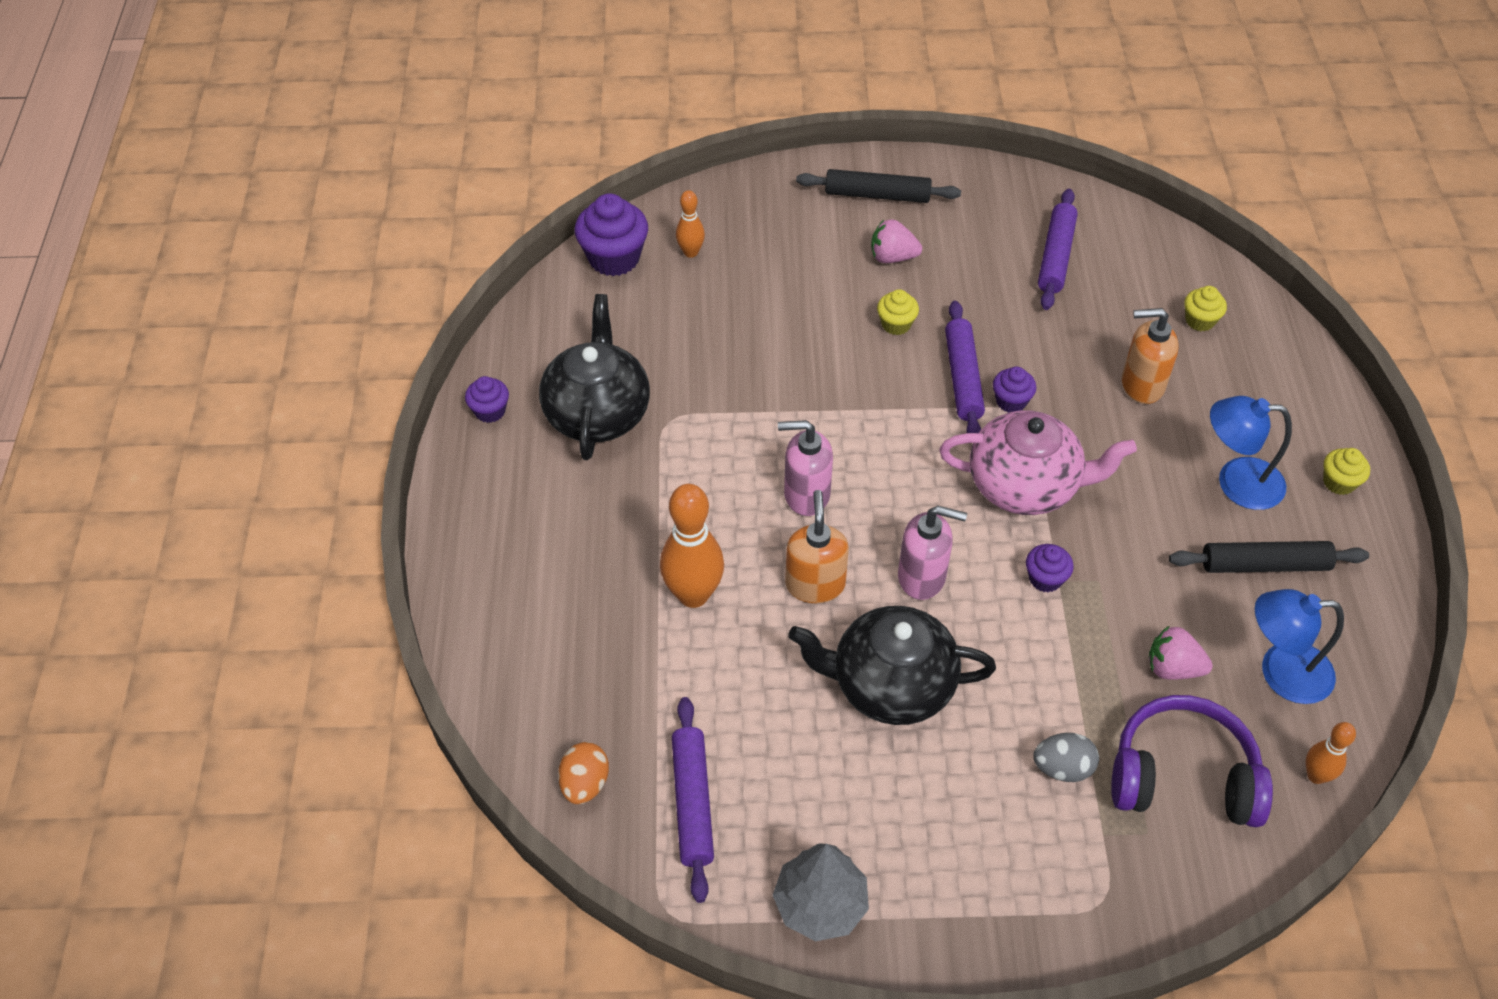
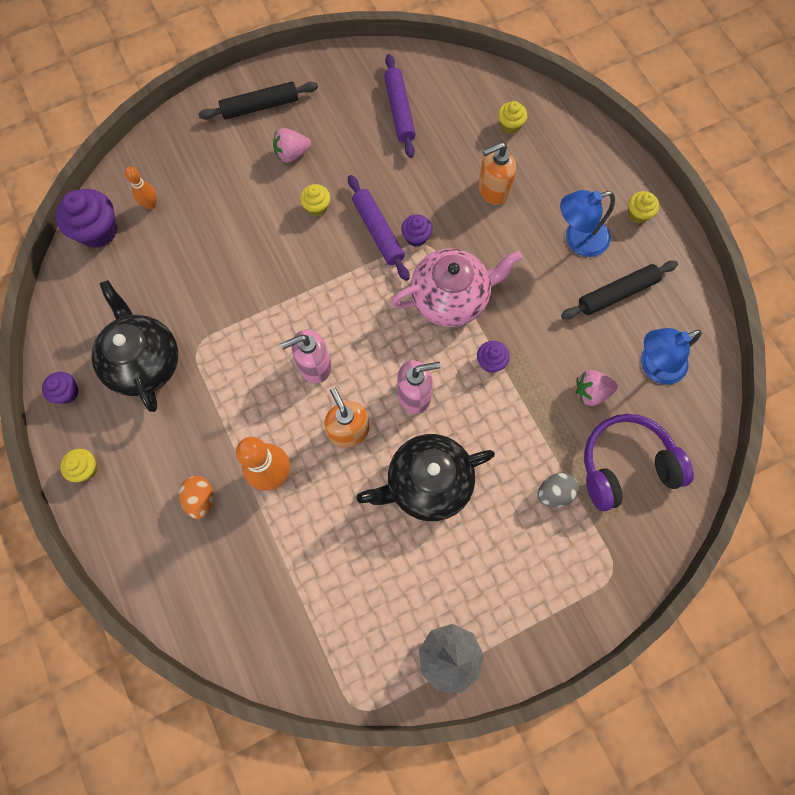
camera: 25 degrees left, 20 degrees up
(469, 499) = (86, 468): none -> yellow cupcake
(585, 784) = (265, 645): orange egg -> orange egg (201, 499)
(693, 803) = (340, 625): purple rolling pin -> none
(1316, 775) = (699, 429): orange bowling pin -> none

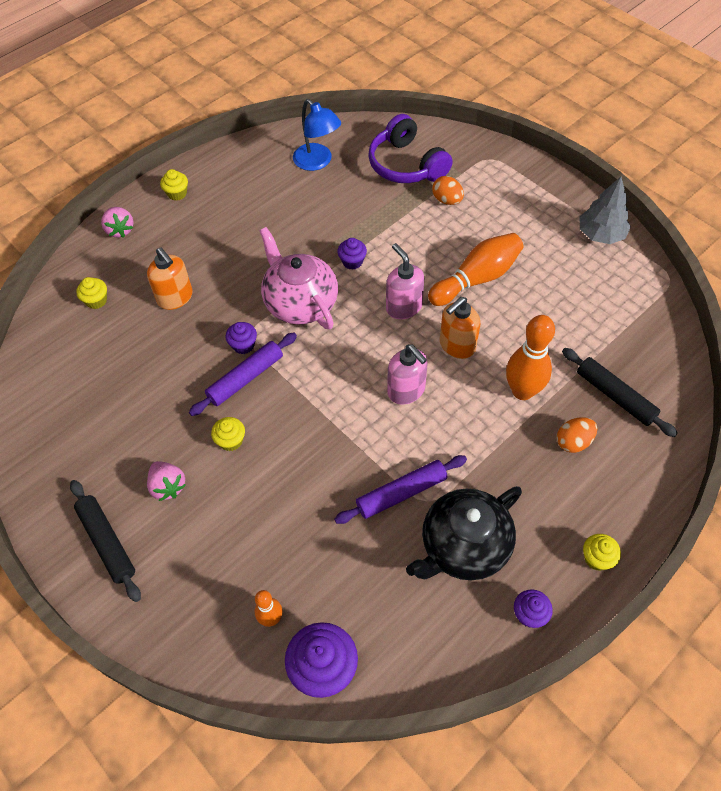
camera: 105 degrees left, 15 degrees down
(399, 111) = (92, 398): purple rolling pin -> purple rolling pin (401, 493)
(427, 483) = (476, 279): black teapot -> orange bowling pin
(554, 493) = (447, 200): grey egg -> orange egg
(578, 240) = (214, 227): blue lamp -> none
(591, 392) = (354, 194): pink strawberry -> pink strawberry (120, 230)
(617, 294) = (259, 194): black rolling pin -> black rolling pin (615, 396)

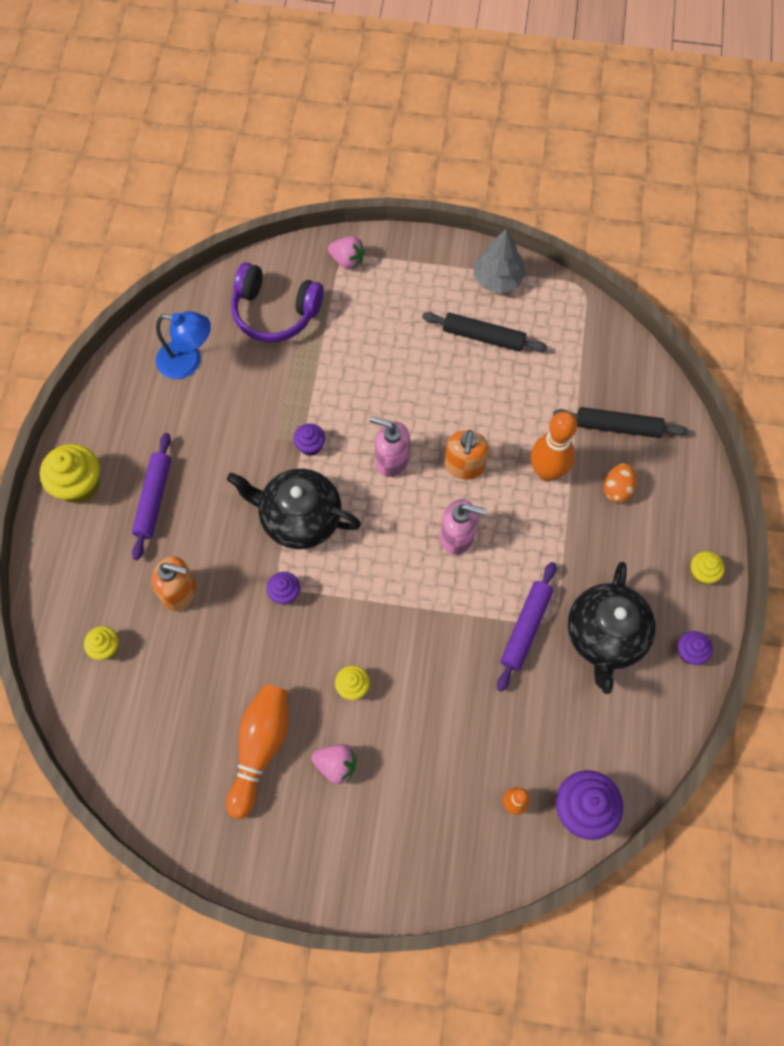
camera: 40 degrees left, 10 degrees up
(107, 542) = (330, 849): black rolling pin -> black rolling pin (483, 337)
(120, 230) = (58, 561): pink strawberry -> pink strawberry (347, 261)
(177, 193) = (79, 484): yellow cupcake -> yellow cupcake, size x1.81
(245, 378) = (314, 622): purple rolling pin -> purple rolling pin (153, 498)
(300, 303) = (299, 518): pink teapot -> black teapot
(447, 200) = (342, 327): orange egg -> none
(476, 279) = (430, 391): orange bowling pin -> orange bowling pin (260, 748)

